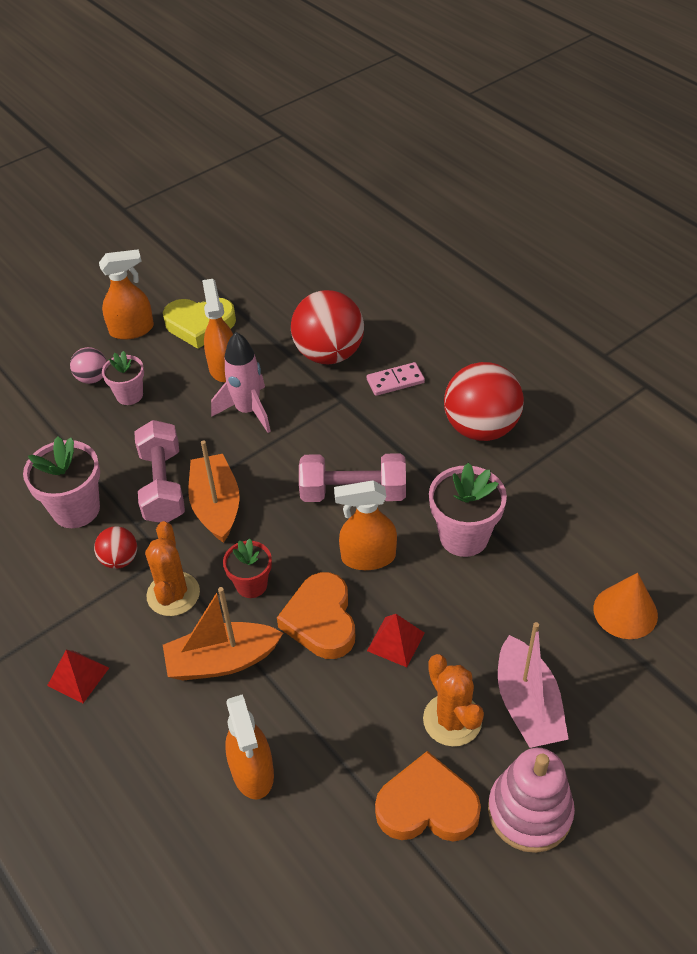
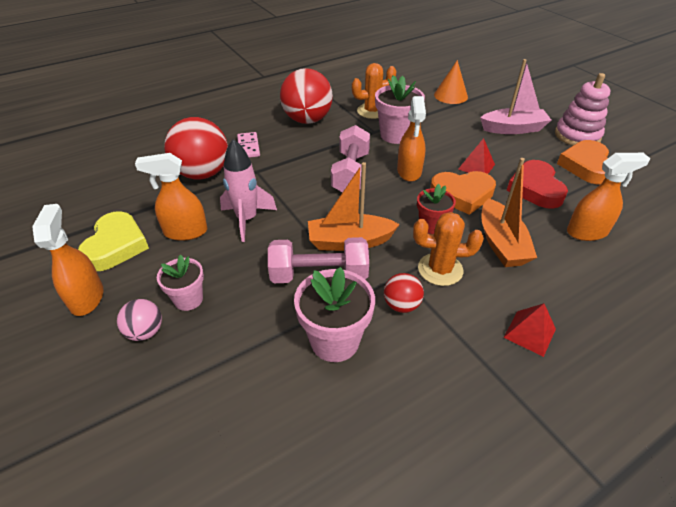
camera: 85 degrees left, 5 degrees down
(349, 717) = (535, 188): none -> red heart
(452, 720) = (528, 152): orange cactus -> orange cactus (372, 111)

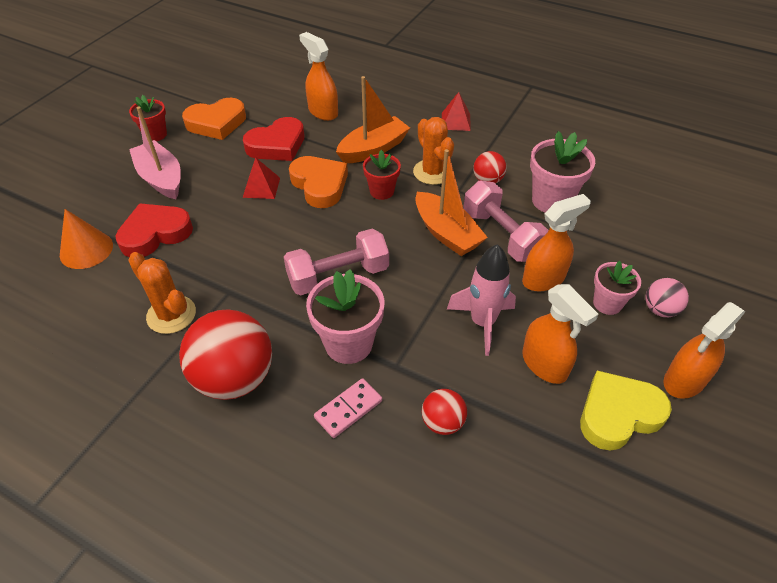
camera: 120 degrees left, 5 degrees up
(203, 173) = (442, 422): red ball -> red ball, size x0.49
(395, 135) = (228, 268): pink flower pot -> pink flower pot (348, 344)
(409, 171) = (303, 231): orange spray bottle -> orange spray bottle (544, 279)
(450, 117) = (155, 234): none -> red heart
(577, 136) = (155, 135): pink stacking toy -> red flower pot

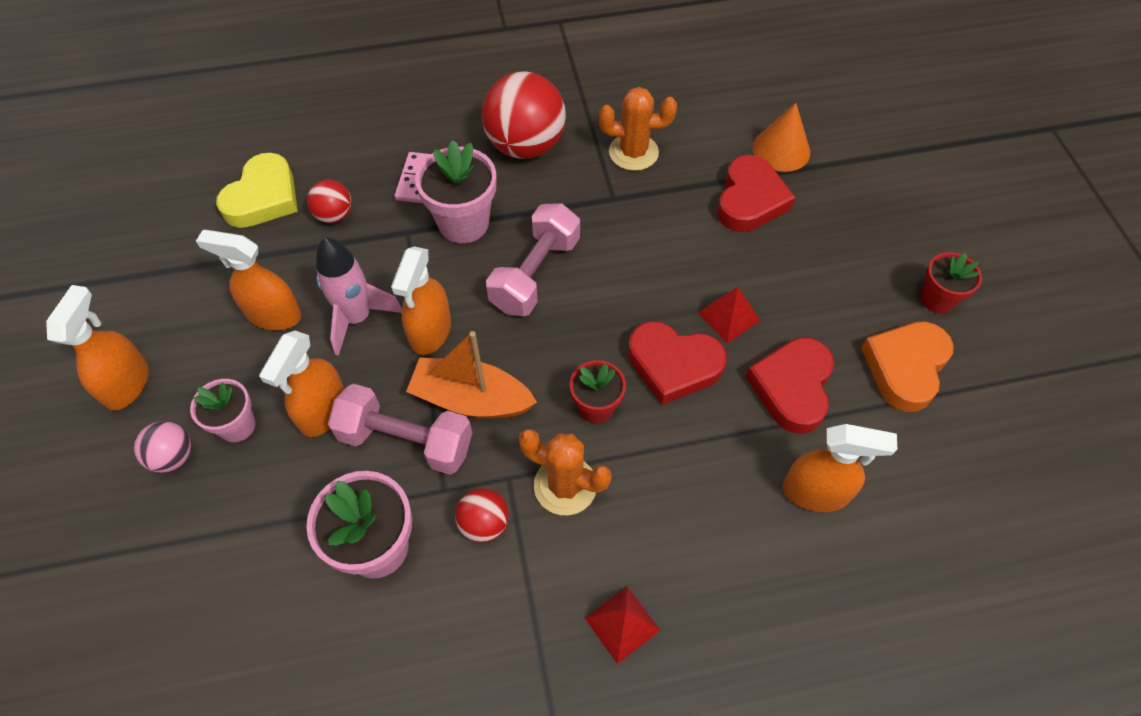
camera: 140 degrees right, 10 degrees up
(161, 178) = (838, 254): pink boat -> none
(319, 185) = (673, 365): orange heart -> red heart
(373, 149) = (675, 470): orange boat -> none
(439, 283) = (430, 332): none -> orange spray bottle
(618, 414) = (184, 312): yellow heart -> yellow heart (263, 197)

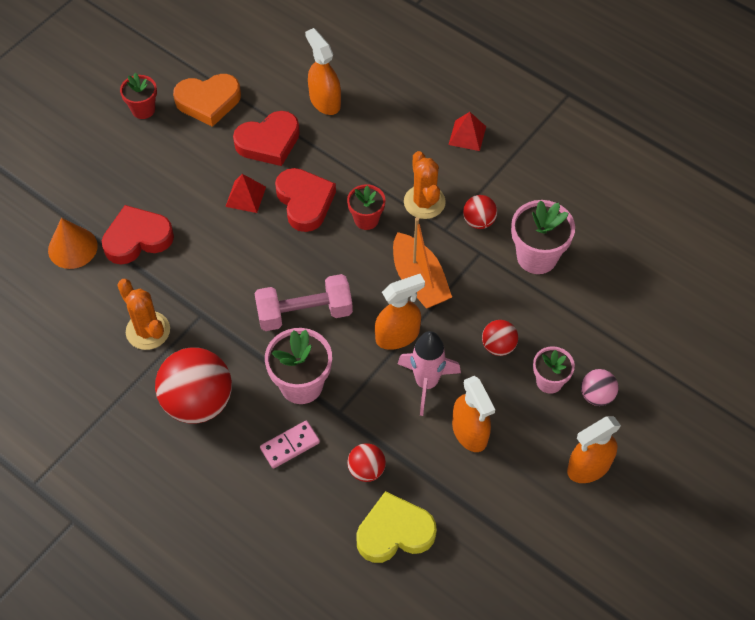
camera: 130 degrees left, 0 degrees up
(323, 411) = (498, 346): orange spray bottle -> red ball
(406, 441) = (473, 291): pink dumbbell -> none

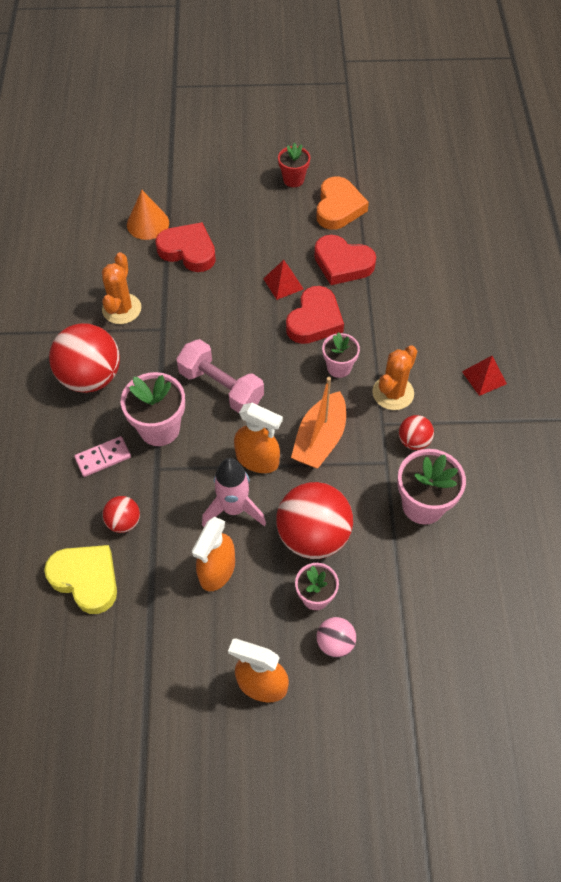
camera: 50 degrees right, 0 degrees up
(208, 102) = (338, 207): orange heart -> orange heart turned 120 degrees counterclockwise
(290, 445) = (103, 457): pink domino -> pink domino turned 45 degrees counterclockwise
(325, 101) = (413, 270): orange spray bottle -> none
(366, 219) = (339, 367): red flower pot -> pink flower pot
(498, 346) = (313, 536): red ball -> red ball, size x2.02

